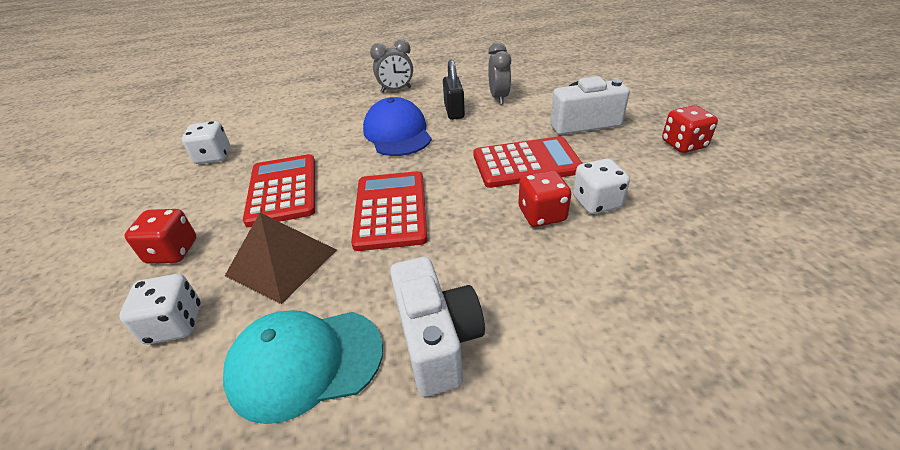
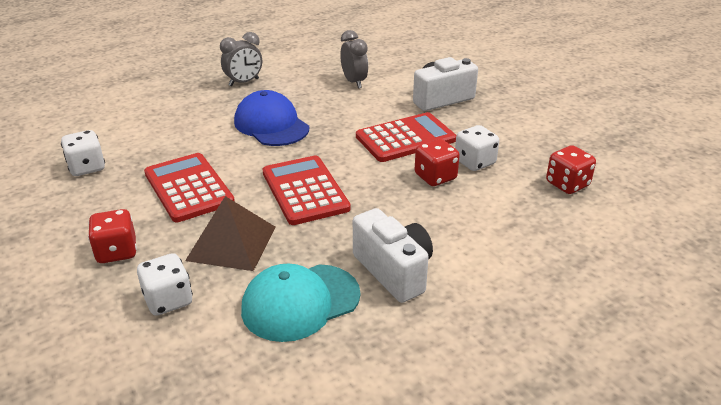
camera: 20 degrees left, 5 degrees down
(454, 111) = (317, 99): black padlock -> none
(683, 145) = (528, 109): red dice -> red dice (567, 184)

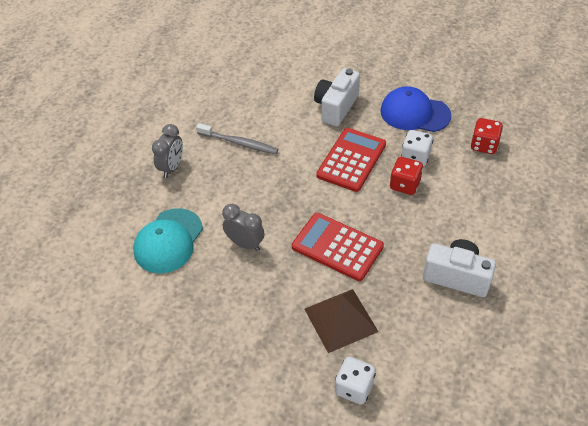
camera: 35 degrees left, 15 degrees up
(87, 167) = (156, 323): white dice -> none
(117, 252) = (275, 377): red dice -> none
(188, 188) = (256, 294): red calculator -> none
(271, 125) = (245, 200): blue cap -> blue cap (414, 113)
(300, 302) = (430, 335): turquoise cap -> turquoise cap (168, 241)
(319, 89) = (239, 143): none -> grey toothbrush
(354, 82) = (257, 122): grey clock -> grey clock (245, 244)

